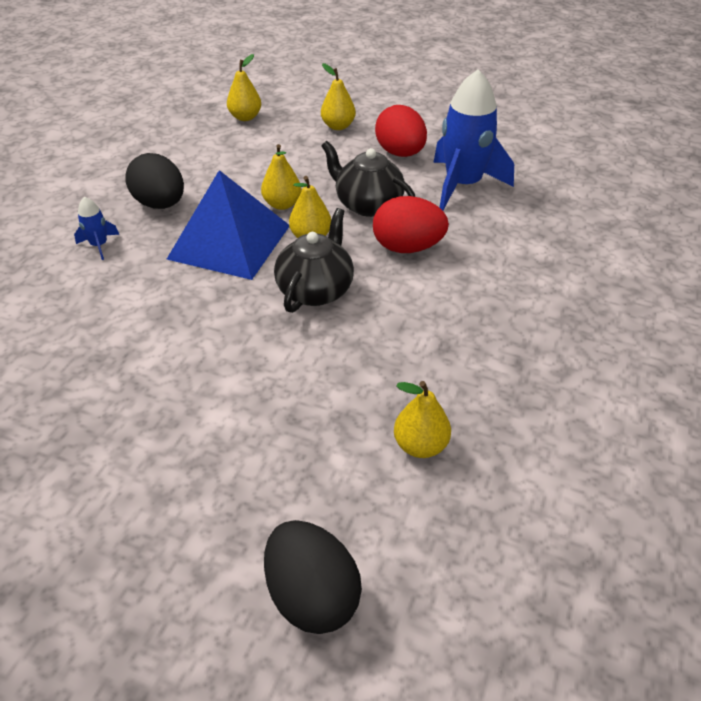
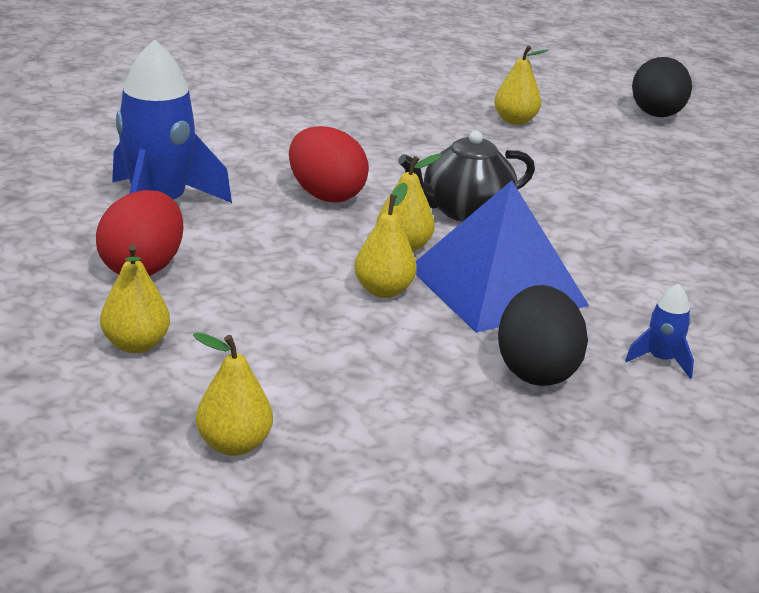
camera: 140 degrees left, 15 degrees down
(368, 204) = (291, 242): black teapot -> none

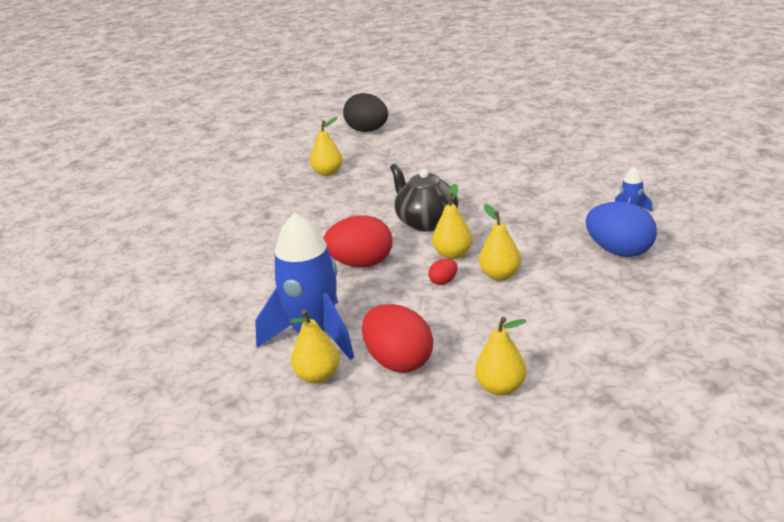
camera: 50 degrees left, 0 degrees up
(234, 445) = (642, 375): yellow pear -> yellow pear (318, 376)
(333, 255) = (443, 281): none -> red egg
(464, 211) = (426, 222): black teapot -> black teapot turned 135 degrees clockwise
(497, 286) = (522, 237): blue pyramid -> none
(536, 370) = (619, 251): black egg -> blue egg

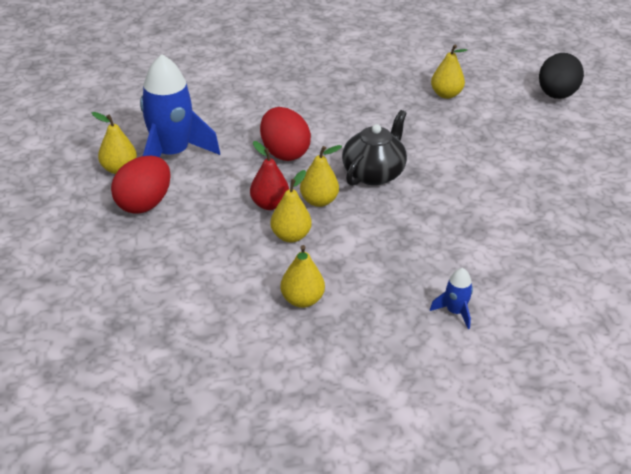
camera: 65 degrees right, 10 degrees up
(443, 281) = (269, 204): red egg -> red pear
(501, 388) = (119, 264): yellow pear -> yellow pear (302, 300)
(619, 251) = (365, 311): blue egg -> none

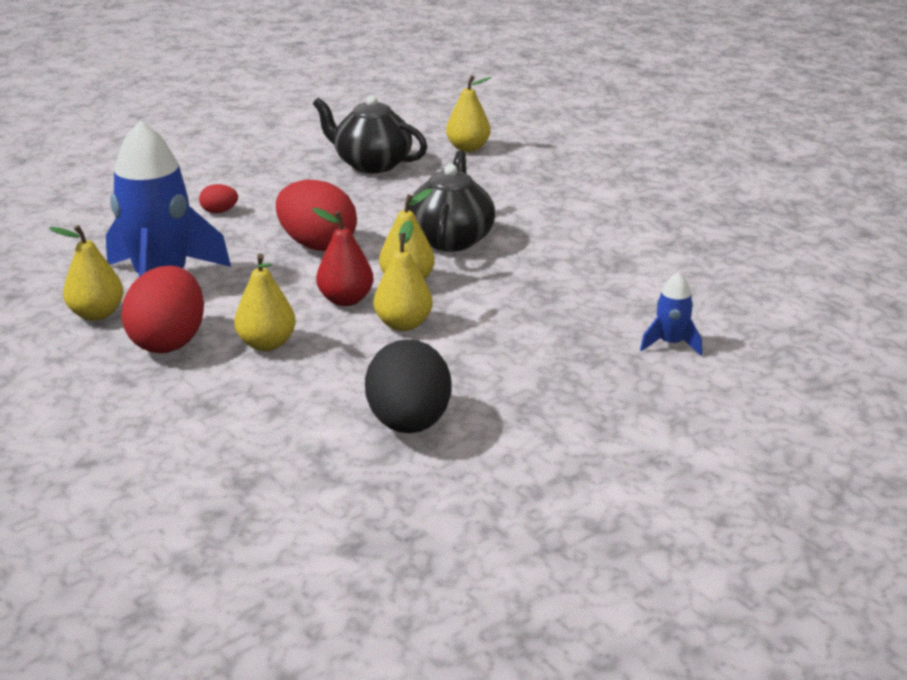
camera: 25 degrees left, 10 degrees down
(244, 106) = (219, 211): none -> red egg
(302, 300) = (478, 383): yellow pear -> yellow pear (267, 344)
(369, 91) = (371, 164): none -> black teapot
(556, 95) = (593, 124): black egg -> black egg (409, 424)

